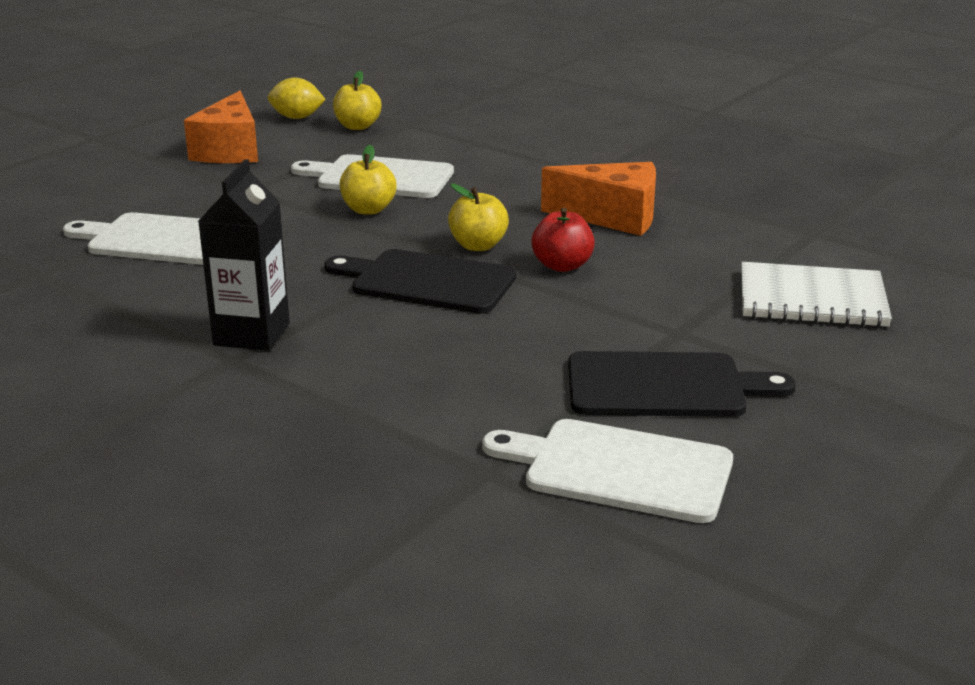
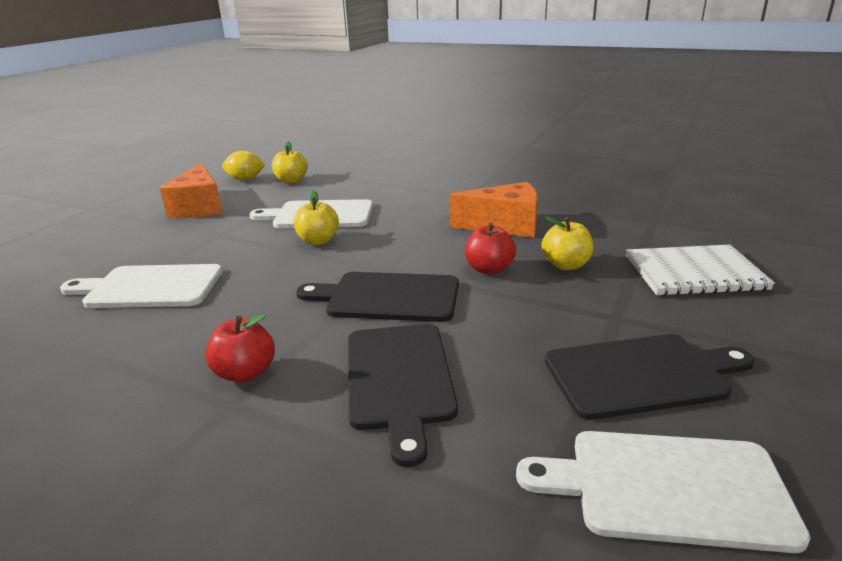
camera: 10 degrees left, 0 degrees up
(251, 334) = (245, 373): black carton -> red apple
(407, 359) = (399, 379): none -> black cutting board
(478, 246) = (415, 260): yellow apple -> yellow apple (566, 265)

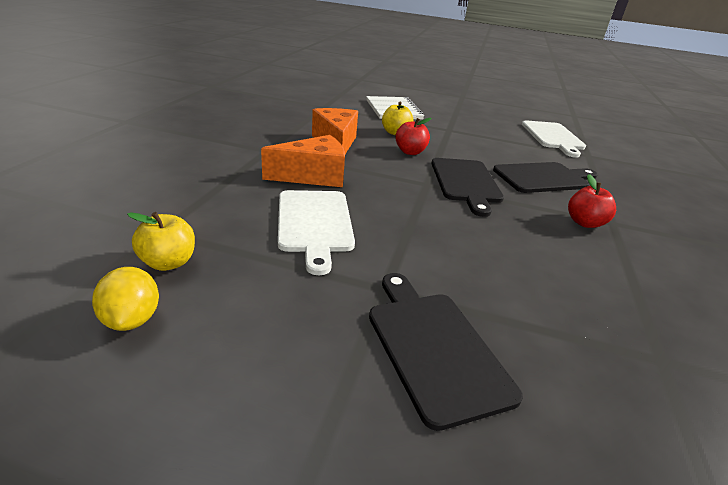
camera: 105 degrees left, 5 degrees up
(149, 287) = (527, 306): white cutting board -> none
(199, 207) = (278, 342): orange cheese -> orange cheese (313, 176)
(318, 241) = (383, 217): yellow apple -> none
(641, 375) = (493, 131): black cutting board -> black cutting board (434, 347)

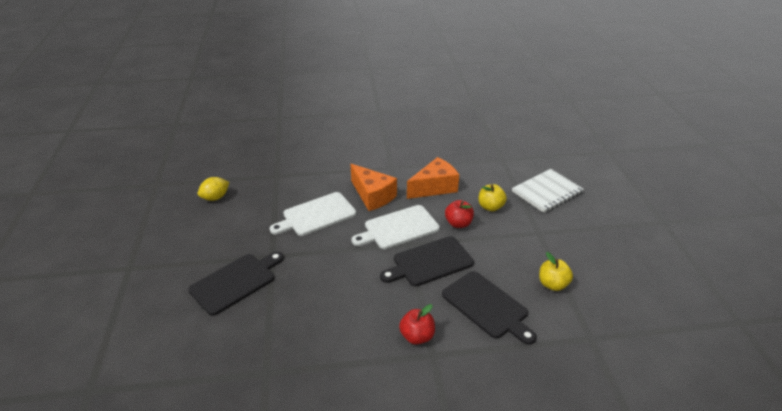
camera: 70 degrees right, 5 degrees up
(168, 262) = (254, 189): yellow apple -> yellow apple (552, 284)
(553, 137) = (617, 306): white cutting board -> white cutting board (398, 228)

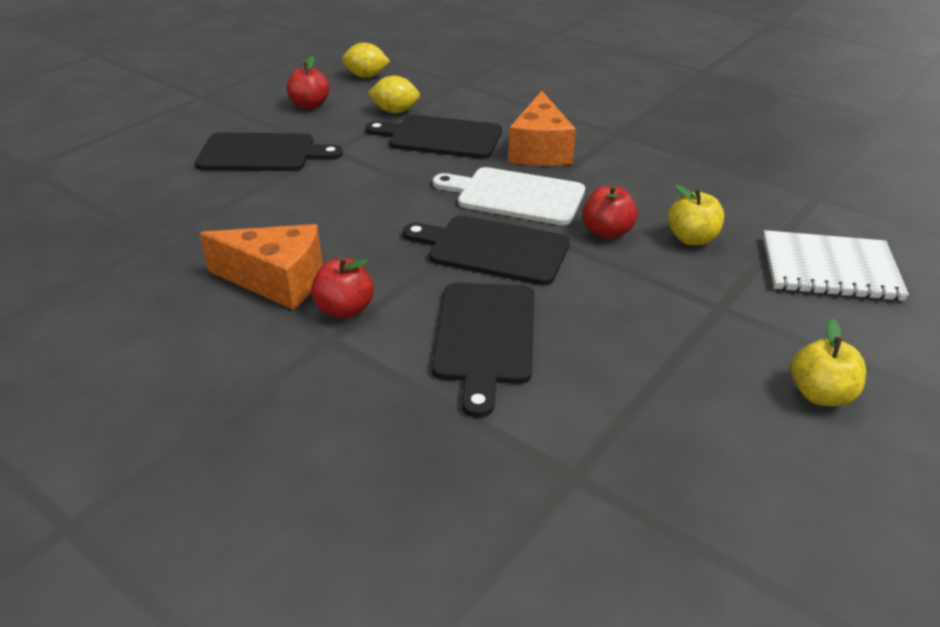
camera: 45 degrees right, 0 degrees up
(212, 235) = (309, 105): none -> red apple
(268, 212) = (395, 111): none -> yellow lemon
(316, 215) = (440, 137): white cutting board -> black cutting board
(434, 187) = (642, 179): orange cheese -> orange cheese (277, 281)
(552, 284) = (630, 376): yellow apple -> yellow apple (820, 394)

